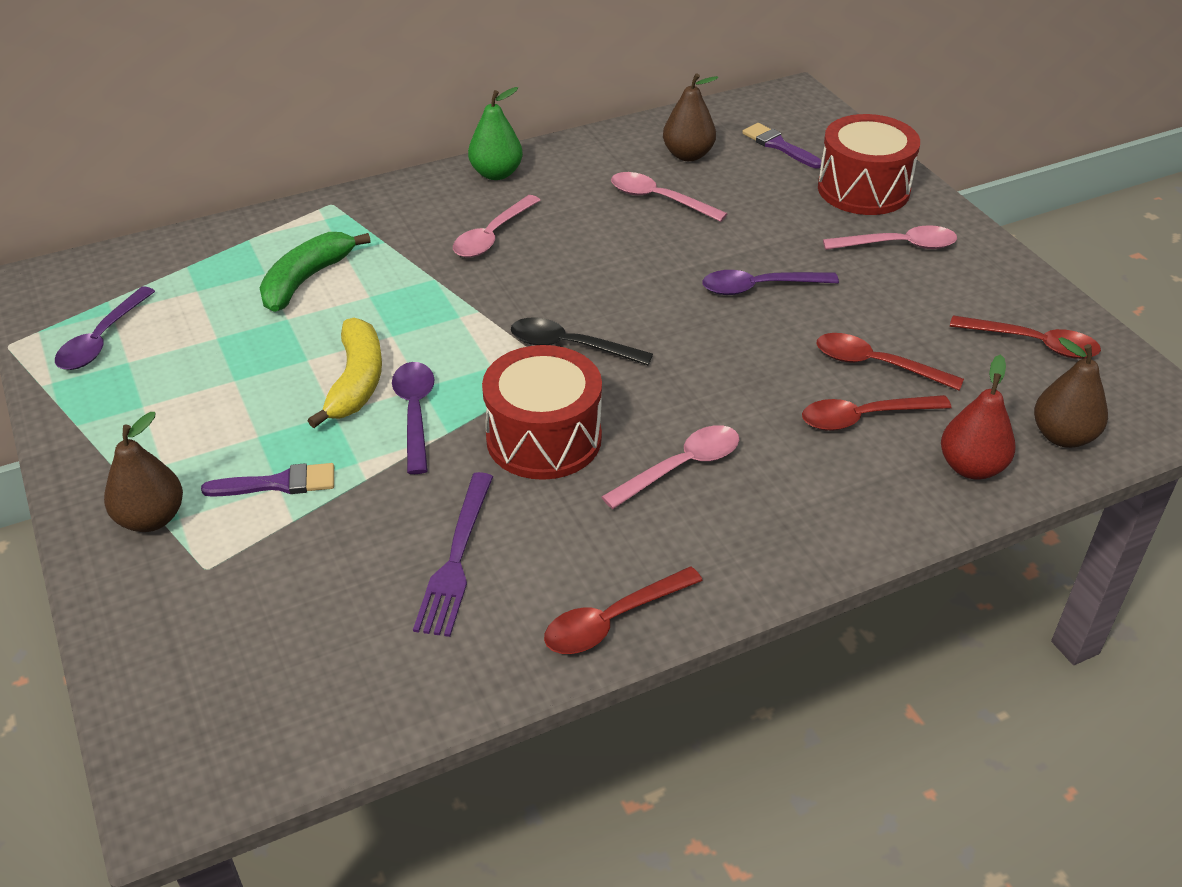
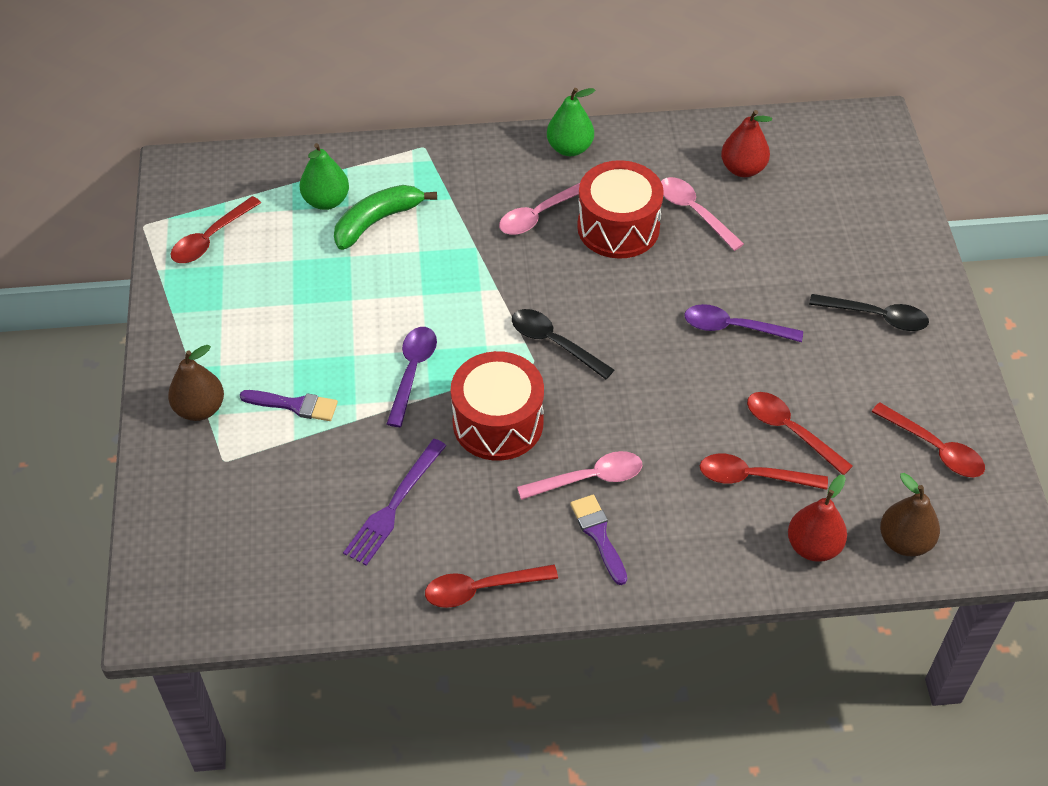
camera: 20 degrees right, 10 degrees up
(102, 339) = (211, 238): purple spoon -> red spoon
(236, 274) = (326, 201): none -> green pear
(356, 382) = (380, 330): yellow banana -> none
(688, 155) = (743, 169): brown pear -> red pear
(778, 145) = (829, 178): purple brush -> purple brush (598, 535)
(863, 189) = (879, 247): red drum -> red drum (618, 227)
(898, 245) = (876, 317): pink spoon -> black spoon

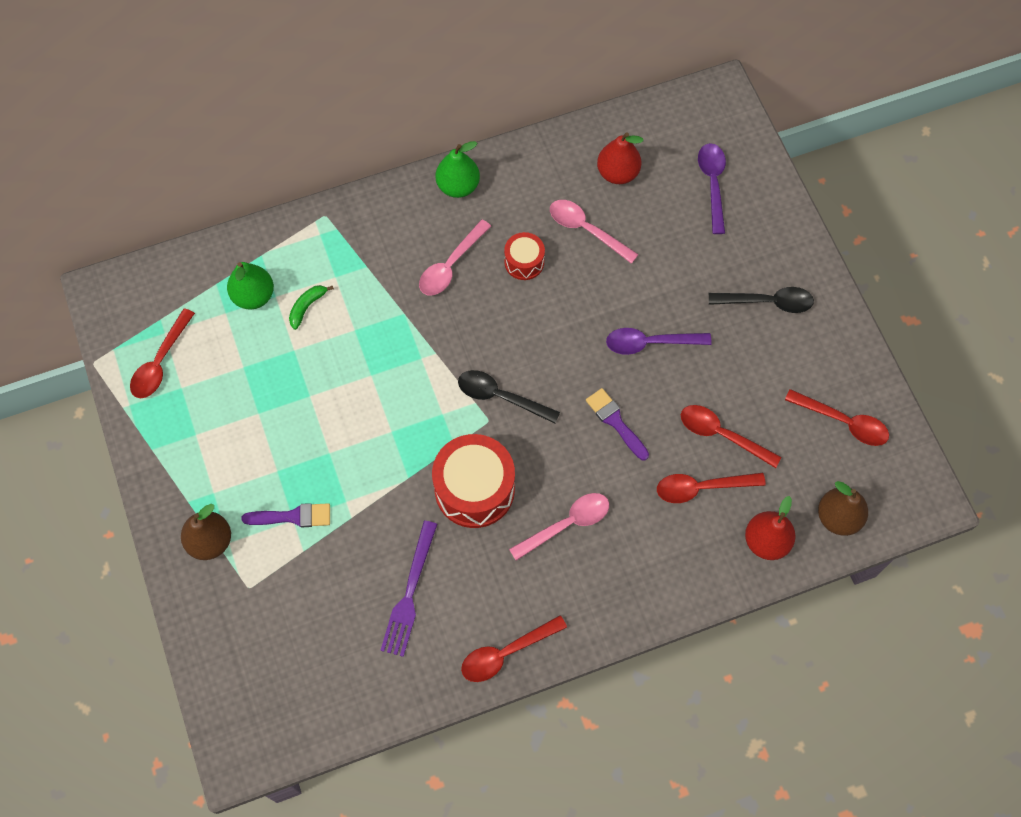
camera: 15 degrees left, 15 degrees up
(377, 221) = (307, 307): green banana -> green banana, size x0.54
(412, 372) = (386, 457): purple spoon -> purple spoon (712, 184)
(598, 535) = (589, 576): purple brush -> purple brush (615, 422)
(618, 227) = (524, 262): red drum -> red drum, size x0.53

